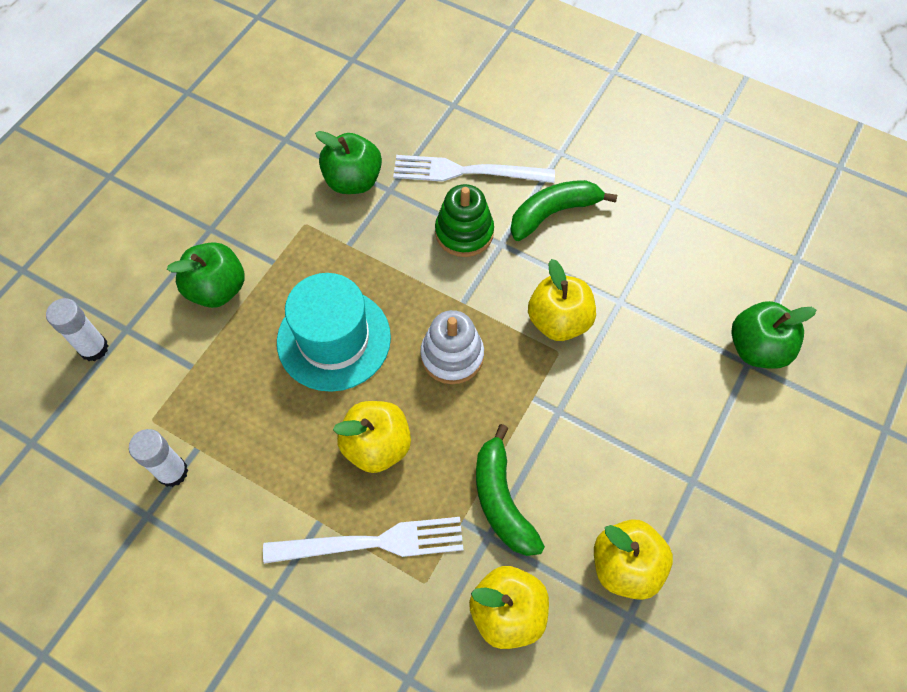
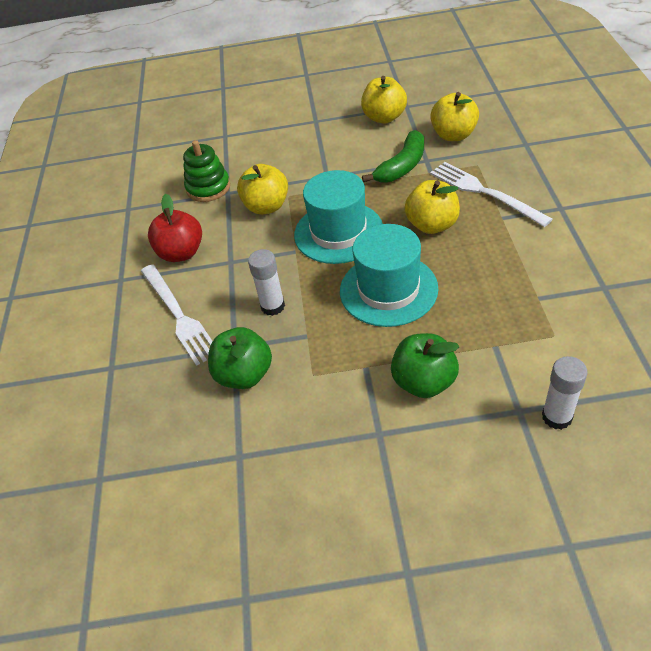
camera: 120 degrees left, 15 degrees down
(172, 472) = (566, 296): white glue stick -> white glue stick (272, 306)
(452, 356) = (338, 232): white stacking toy -> turquoise hat
(464, 232) = (237, 283): green stacking toy -> green stacking toy (208, 188)
(553, 213) = (181, 253): green banana -> red apple
(757, 348) = (212, 137): green apple -> none

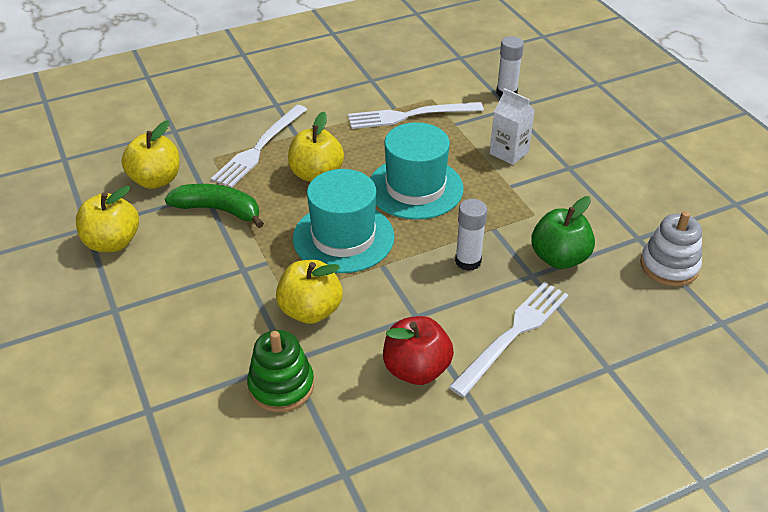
camera: 115 degrees left, 5 degrees down
(187, 467) = (669, 266): none -> white stacking toy
(424, 382) = (509, 153): green apple -> white carton
(519, 308) = (410, 115): none -> white fork

